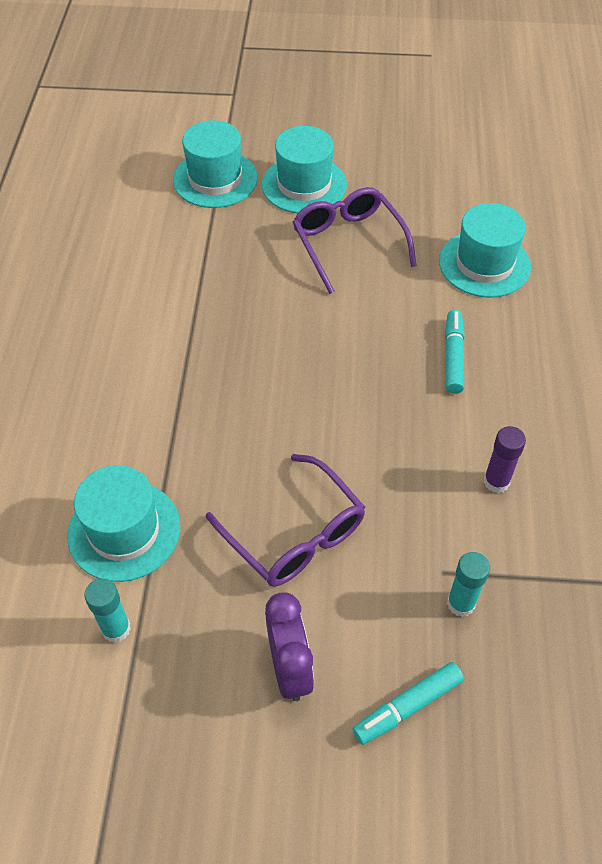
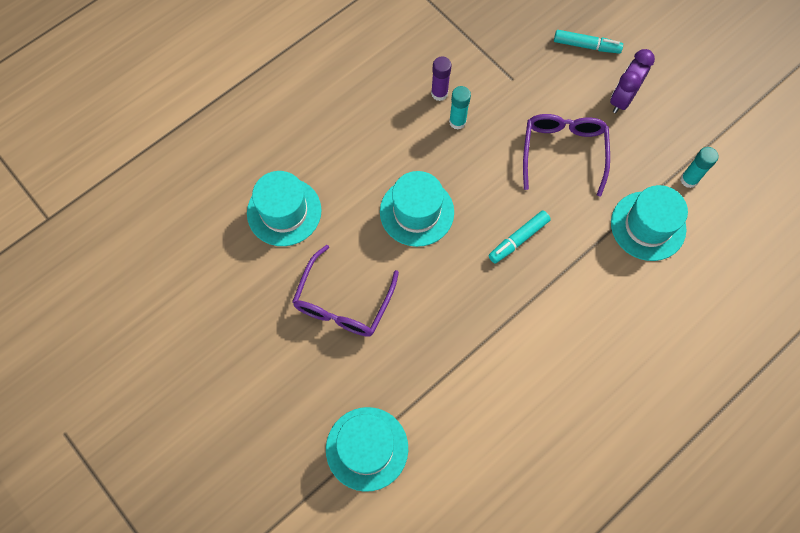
camera: 135 degrees left, 15 degrees up
(304, 185) = (314, 382): turquoise hat -> turquoise hat (416, 212)
(453, 356) = (377, 171): turquoise marker -> turquoise marker (518, 239)
(461, 603) = (519, 61): turquoise glue stick -> turquoise glue stick (457, 122)

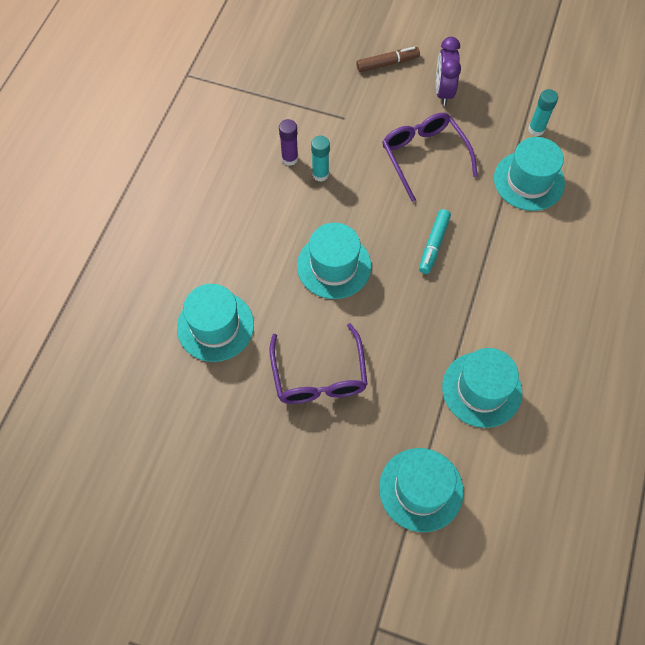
camera: 30 degrees left, 5 degrees down
(476, 393) = (481, 389): none -> turquoise hat
(586, 46) = (387, 63): turquoise marker -> brown marker

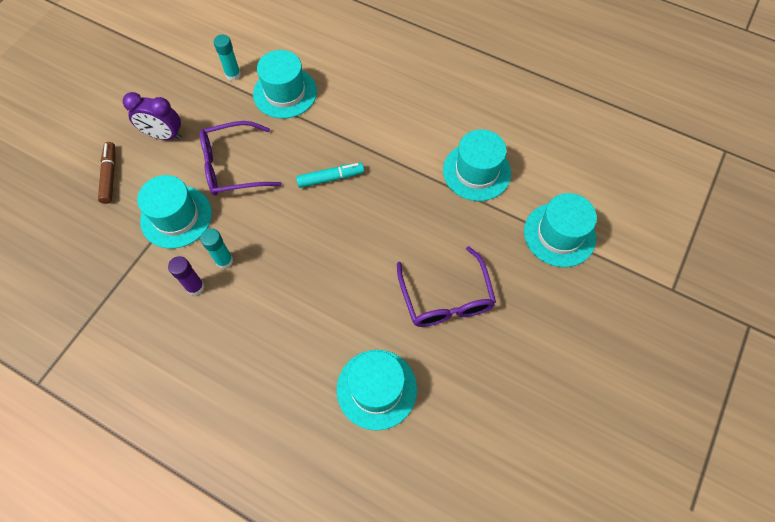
camera: 80 degrees left, 0 degrees up
(319, 376) = (446, 298): purple glasses -> purple glasses turned 75 degrees clockwise
(334, 266) = (333, 266): turquoise hat -> turquoise hat (176, 217)
(433, 245) = (330, 178): turquoise marker -> turquoise marker turned 45 degrees counterclockwise

